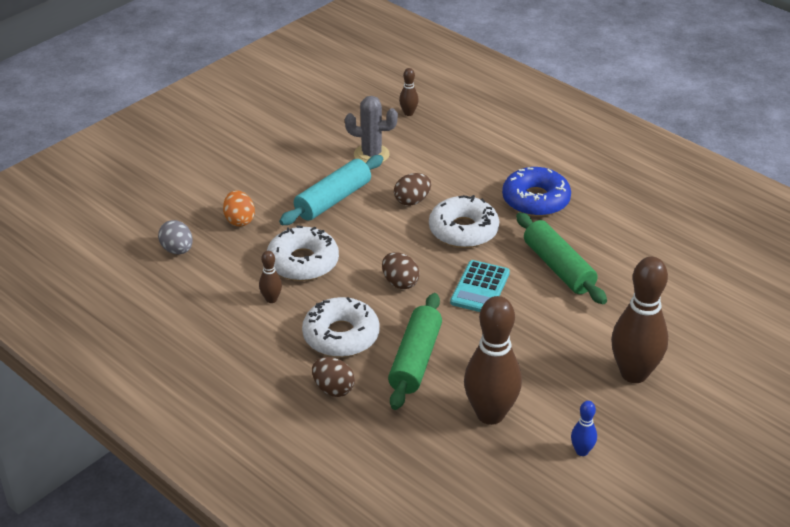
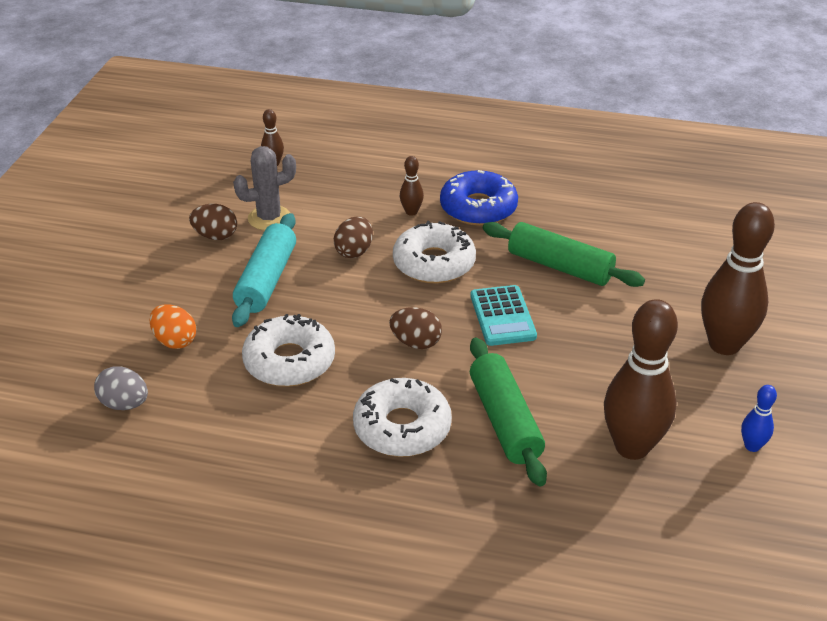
camera: 30 degrees left, 0 degrees up
(271, 299) = (287, 418): brown bowling pin -> brown bowling pin (411, 212)
(333, 389) = (445, 493): brown egg -> brown egg (215, 236)

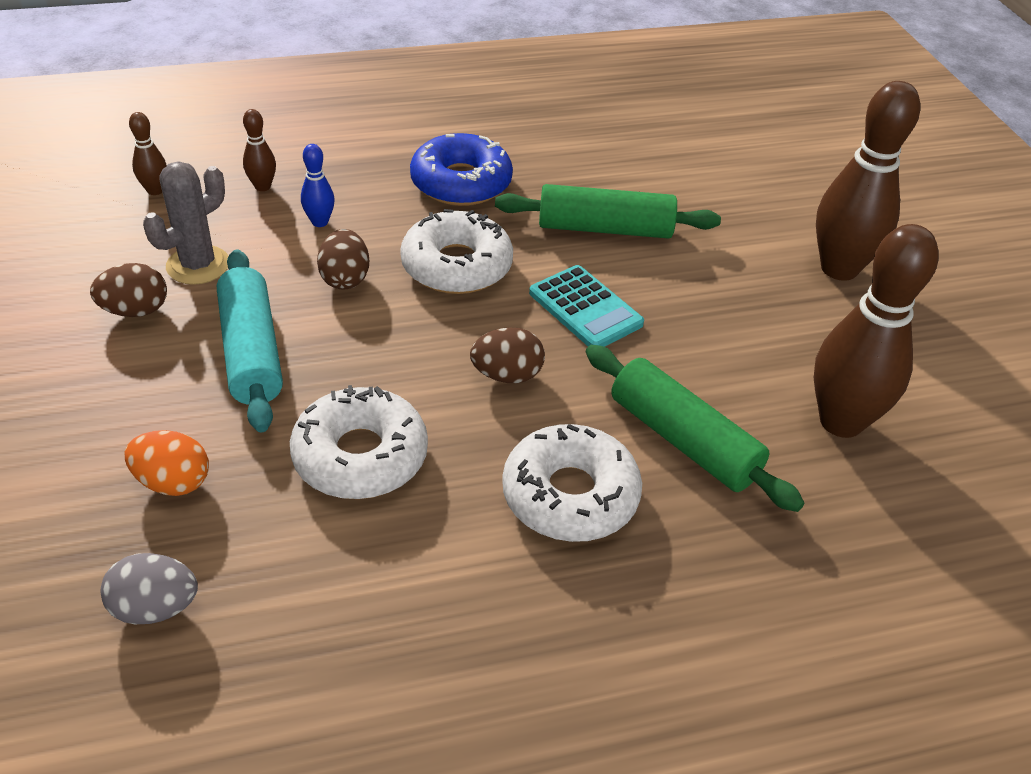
camera: 30 degrees left, 5 degrees up
(411, 212) = (383, 208): brown bowling pin -> brown bowling pin (262, 186)
(752, 446) = (953, 376): blue bowling pin -> blue bowling pin (320, 222)

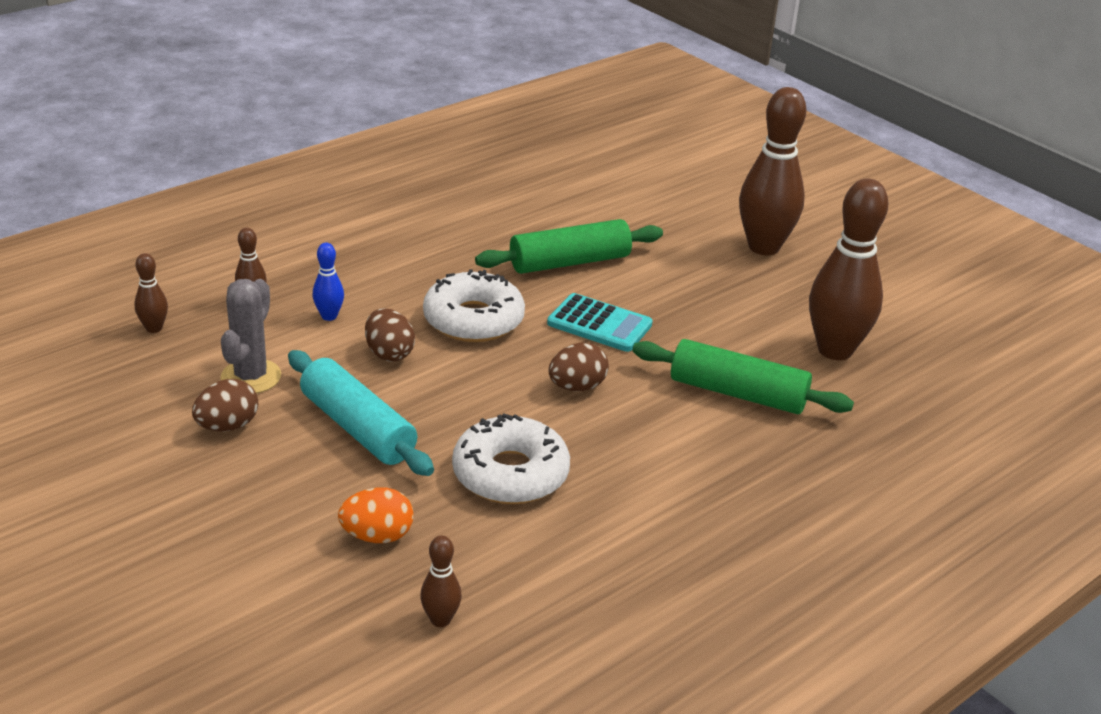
camera: 25 degrees left, 10 degrees down
(155, 608) = (440, 620): grey egg -> brown bowling pin
(461, 183) = (424, 256): blue donut -> none
(570, 495) = (685, 452): white donut -> none

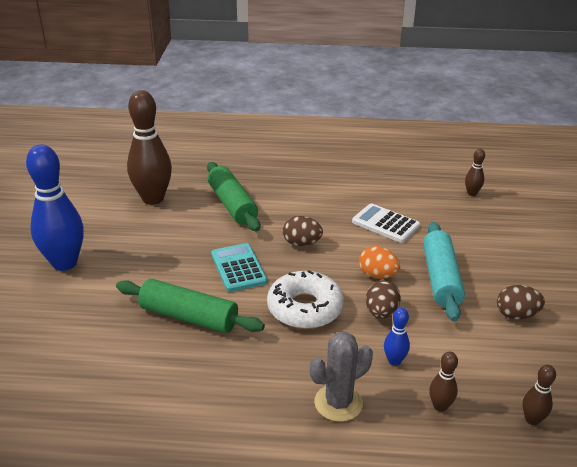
camera: 135 degrees left, 0 degrees up
(251, 377) = (482, 340): grey cactus -> grey cactus (338, 403)
(377, 536) = (473, 229): orange egg -> orange egg (377, 275)
(510, 474) = (385, 224): white donut -> white calculator
(764, 247) = (64, 263): brown bowling pin -> blue bowling pin

